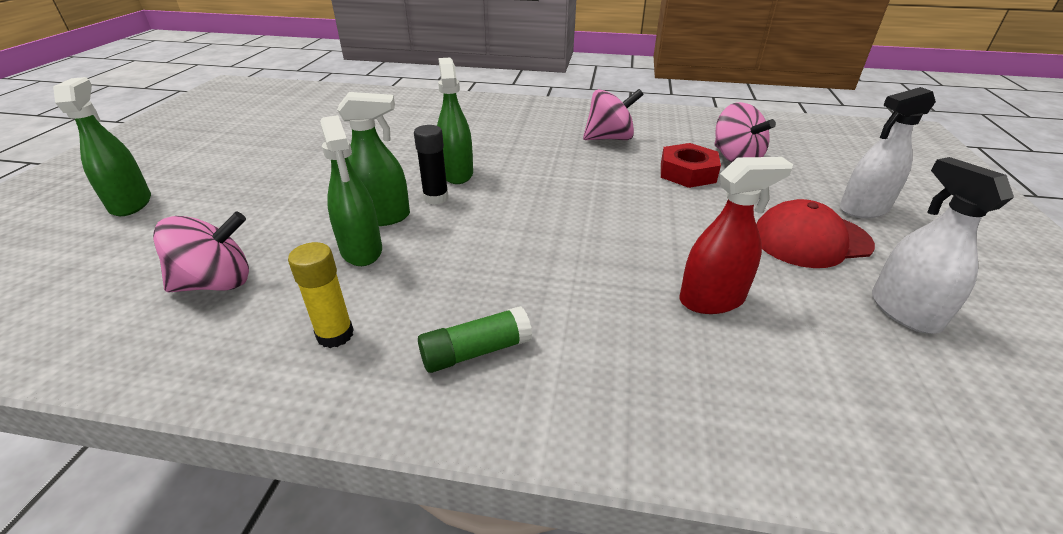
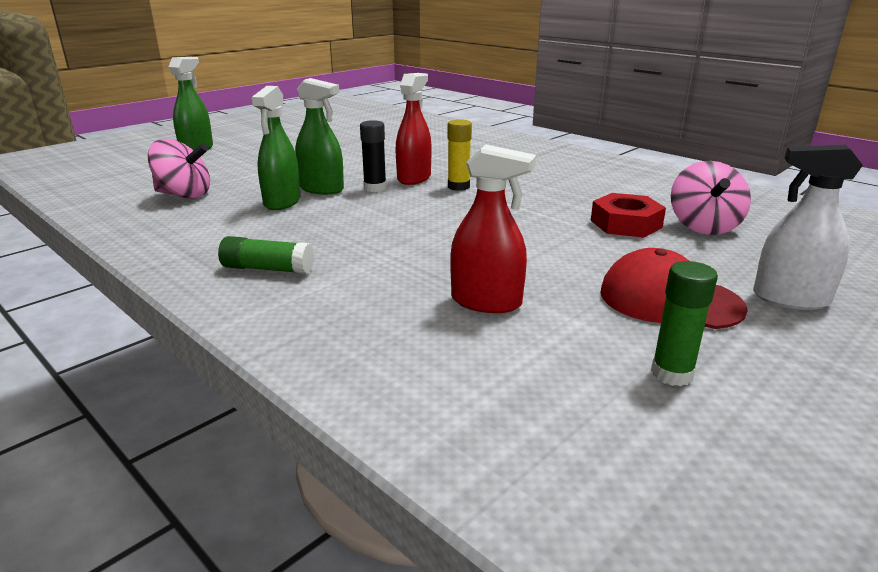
camera: 35 degrees right, 10 degrees down
(335, 335) = (205, 235): yellow glue stick -> yellow glue stick (458, 187)
(457, 173) = (414, 178): green spray bottle -> red spray bottle
(609, 138) = (589, 185): pink spinning top -> none
(904, 311) = (672, 374): white spray bottle -> green glue stick

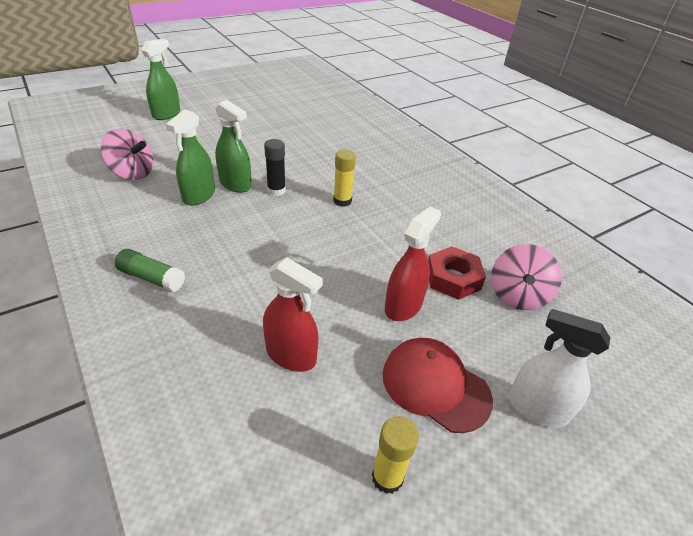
camera: 10 degrees right, 15 degrees up
(414, 178) = (313, 183): red spray bottle -> red spray bottle (403, 306)
(672, 374) = (387, 477): green glue stick -> yellow glue stick

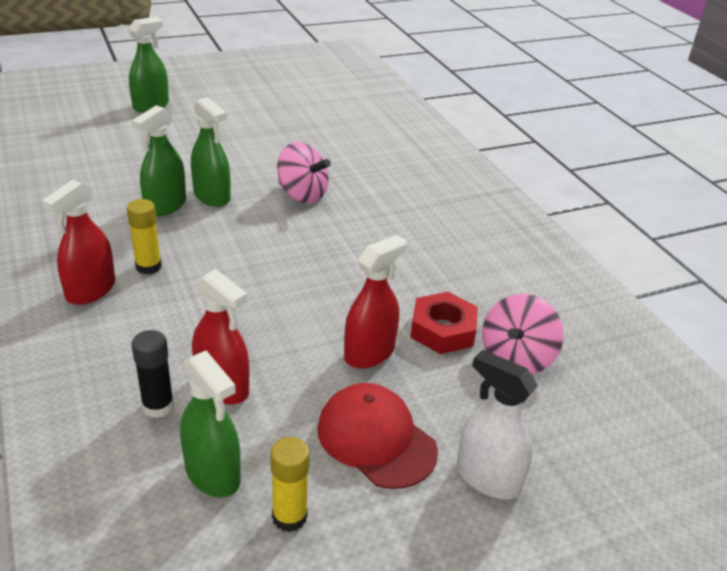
camera: 10 degrees right, 5 degrees down
(132, 173) = (95, 173): pink spinning top -> pink spinning top (302, 195)
(152, 278) = (91, 290): green glue stick -> red spray bottle
(276, 190) = (259, 208): black glue stick -> black glue stick (158, 406)
(306, 444) = (213, 474): none -> green spray bottle
(342, 201) = (336, 228): yellow glue stick -> yellow glue stick (148, 267)

